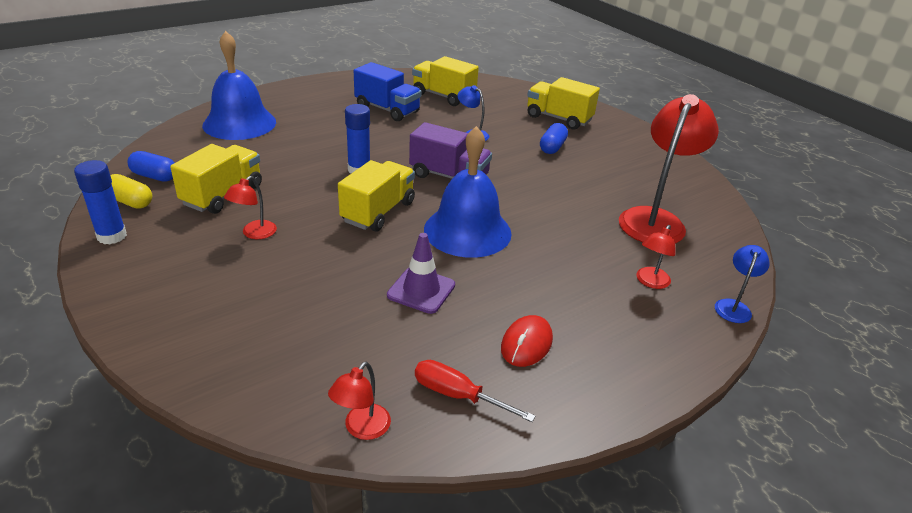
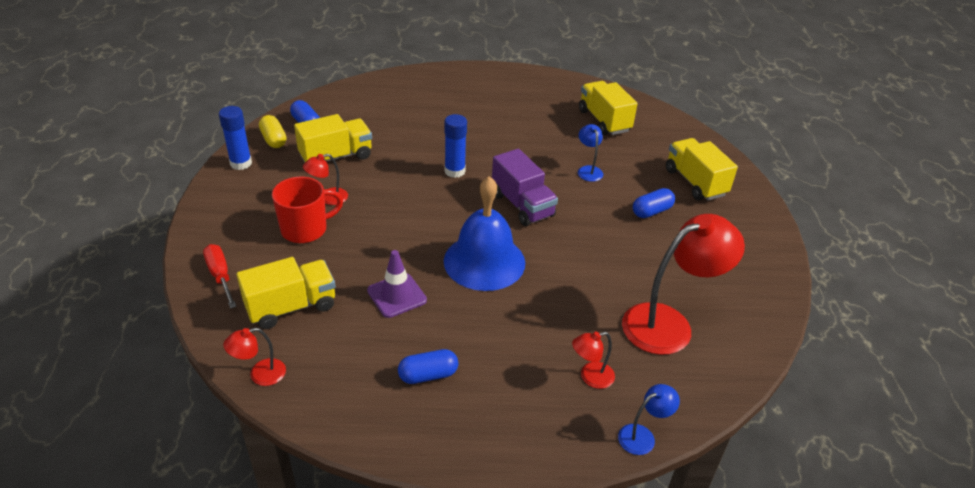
camera: 35 degrees right, 5 degrees up
(239, 123) = (405, 95): blue bell -> none
(260, 270) = (305, 229): none -> red mug
(378, 212) = (432, 215): yellow truck -> yellow truck (291, 307)
(387, 110) = (537, 119): blue truck -> none
(458, 395) = (340, 386): red screwdriver -> red screwdriver (220, 276)
(526, 344) = (428, 375): red mouse -> blue capsule

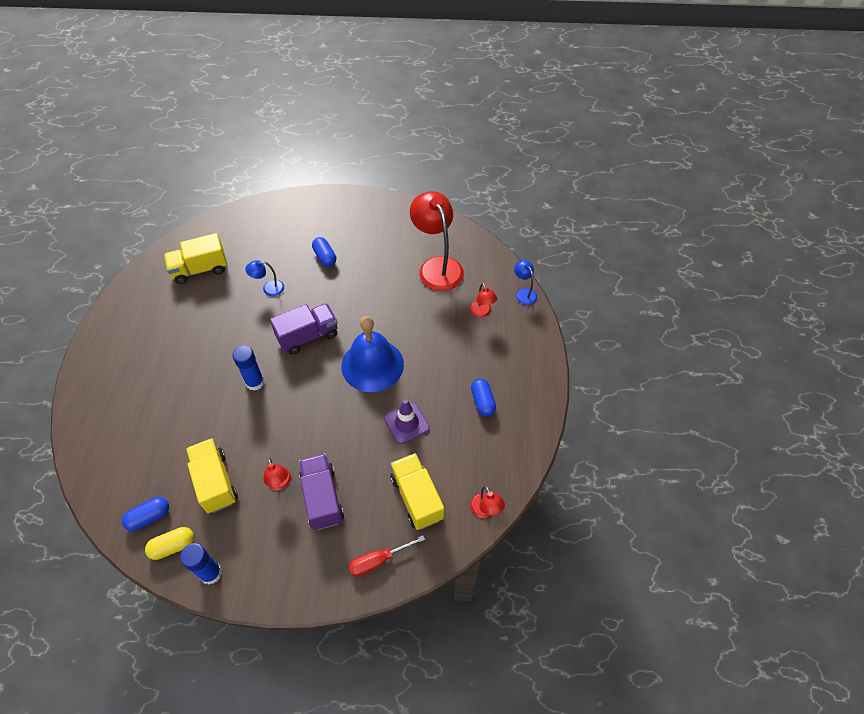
camera: 85 degrees left, 15 degrees up
(305, 229) = (322, 498): red mug -> purple truck
(695, 182) = (294, 226): yellow truck -> none

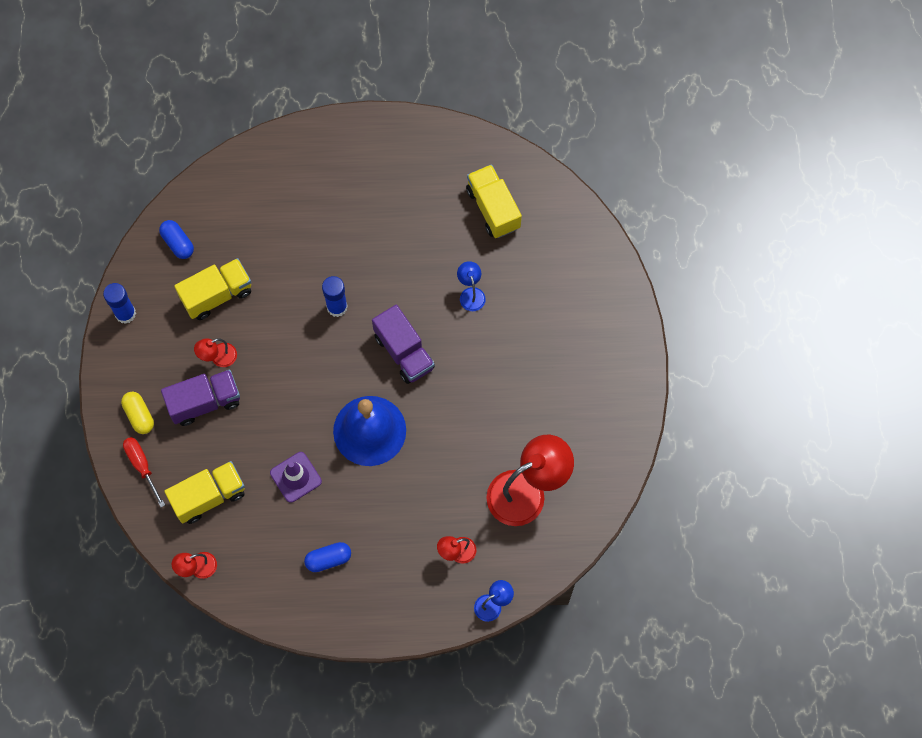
camera: 85 degrees right, 15 degrees up
(173, 546) = (150, 273): yellow capsule -> yellow capsule (139, 415)
(325, 257) = (528, 351): blue capsule -> none

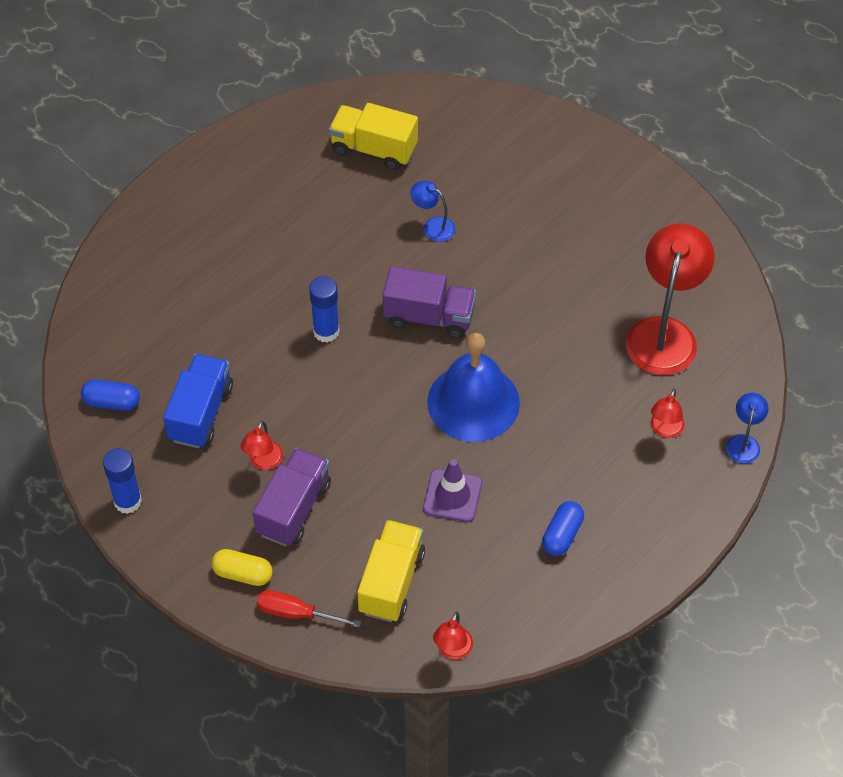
camera: 45 degrees left, 15 degrees down
(217, 295) = (201, 413): yellow truck -> blue truck

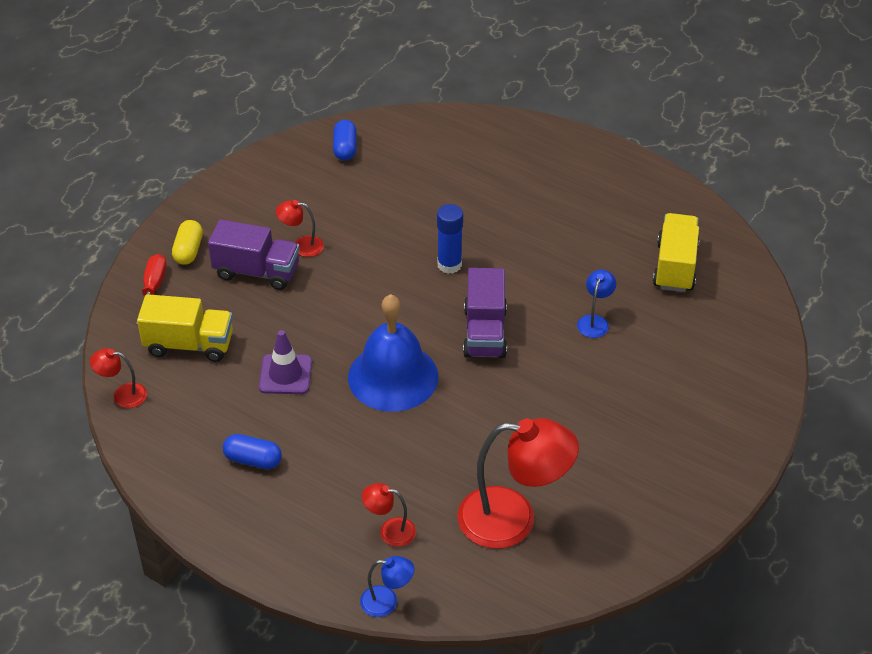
camera: 80 degrees right, 10 degrees down
(127, 501) = (250, 174): blue glue stick -> none
(201, 413) = (344, 201): blue truck -> none

